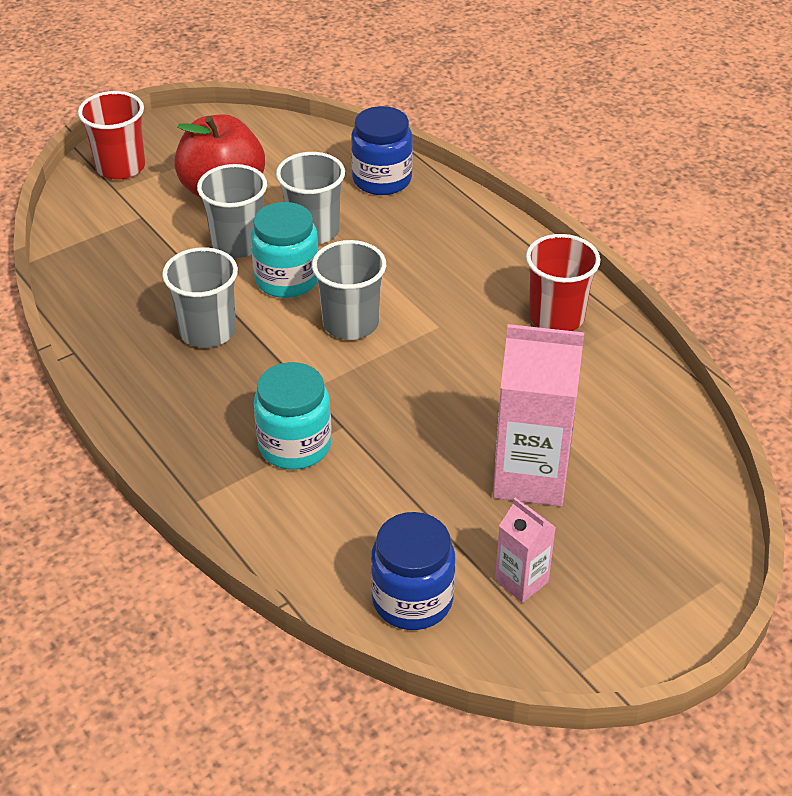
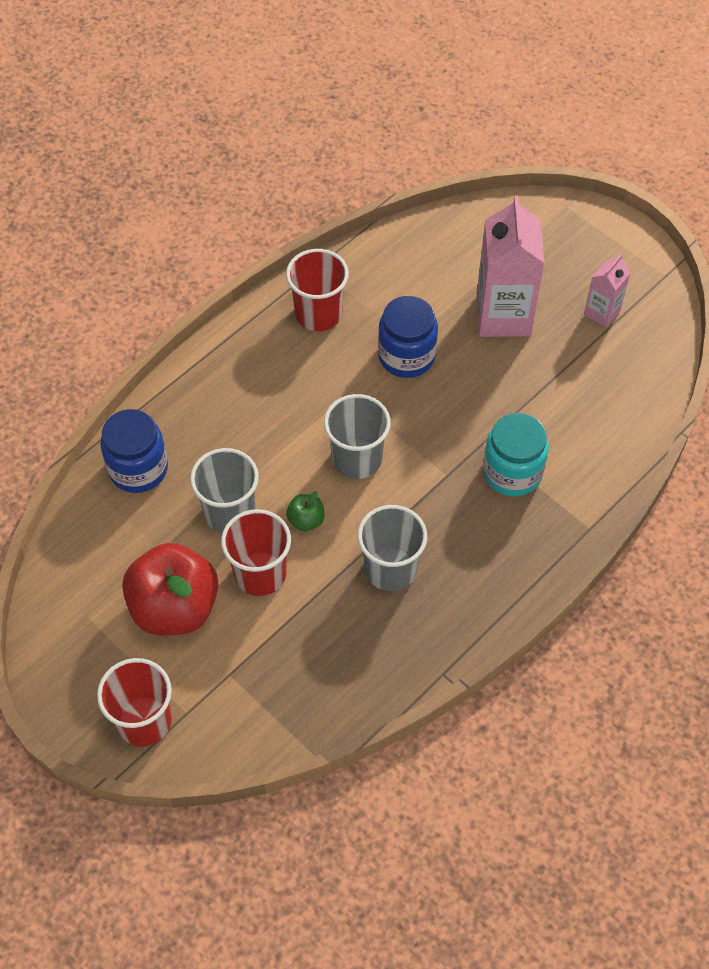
camera: 100 degrees left, 15 degrees up
(238, 244) = (260, 573): grey cup -> red cup
(287, 279) = (306, 520): turquoise jar -> green apple
(412, 600) = (638, 372): blue jar -> blue jar (406, 356)

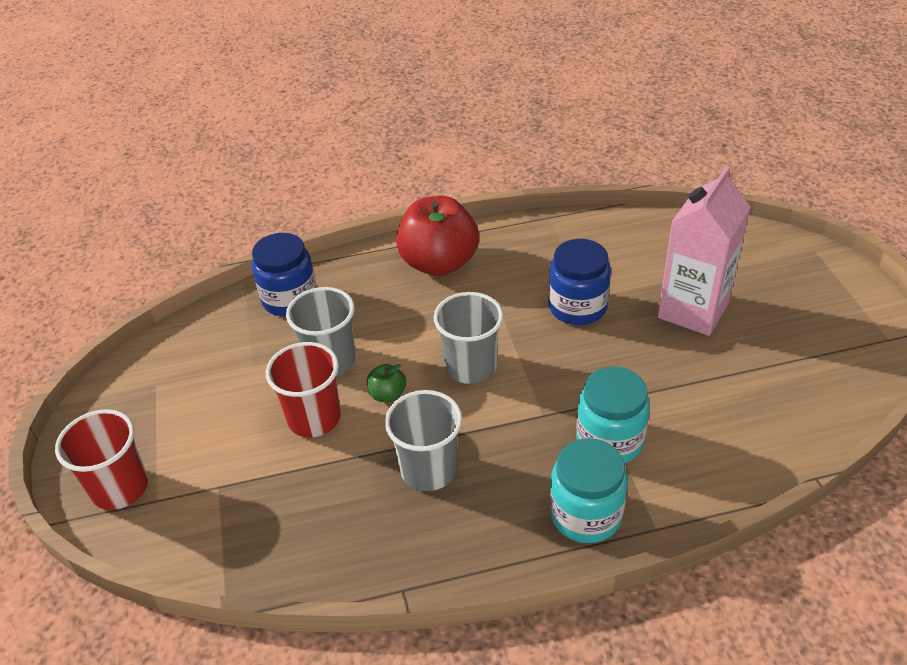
camera: 35 degrees right, 15 degrees down
(175, 608) = (224, 411): red apple -> red apple (439, 263)
(318, 314) = (524, 249): red cup -> none
(534, 544) = (585, 515): none -> turquoise jar
(602, 312) = (798, 344): pink carton -> none

